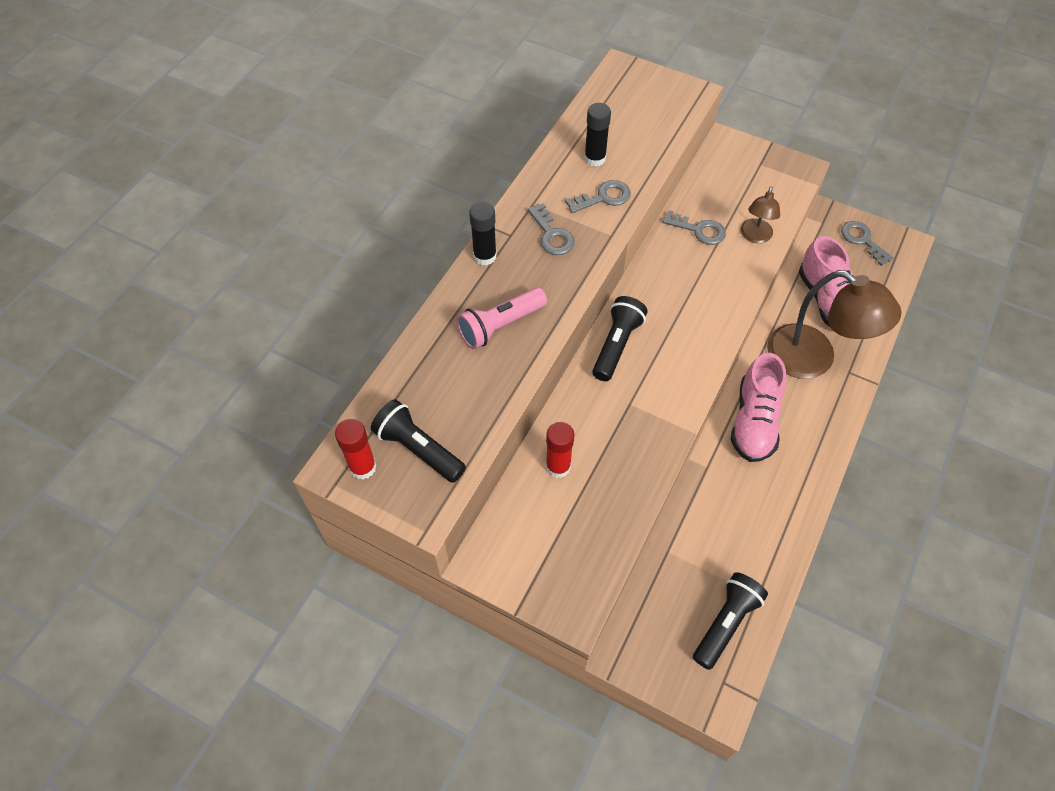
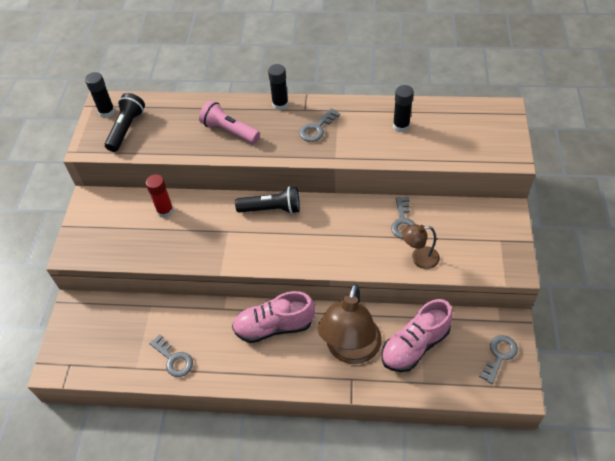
camera: 70 degrees right, 5 degrees down
(363, 467) = (107, 112): red glue stick -> black glue stick
(603, 197) = (367, 142): grey key -> grey key (174, 359)
(726, 623) = (110, 354): black flashlight -> none

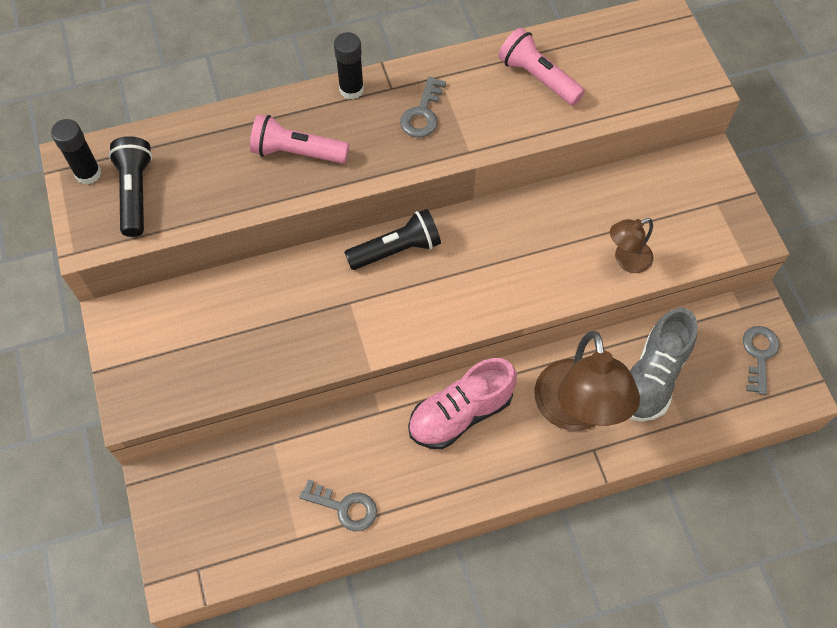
camera: 25 degrees left, 10 degrees up
(165, 211) = (242, 300): red glue stick -> none
(401, 126) = (537, 77): black glue stick -> pink flashlight
(403, 222) = (583, 215): grey key -> none
(415, 345) = (652, 377): pink shoe -> grey shoe

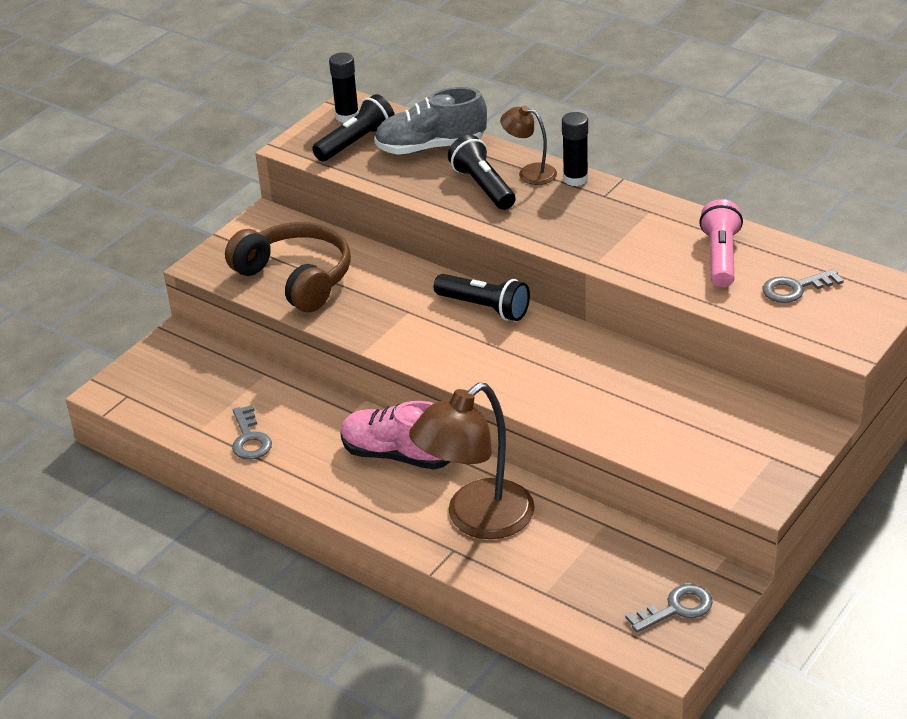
camera: 55 degrees right, 25 degrees down
(225, 351) = (296, 278): none -> brown headphones
(296, 152) = (483, 186): pink flashlight -> black flashlight
(422, 113) = (600, 221): grey key -> grey key (795, 288)
(626, 260) = (635, 433): brown lamp -> brown lamp (530, 173)
(652, 377) = (568, 549): grey shoe -> grey shoe (431, 147)

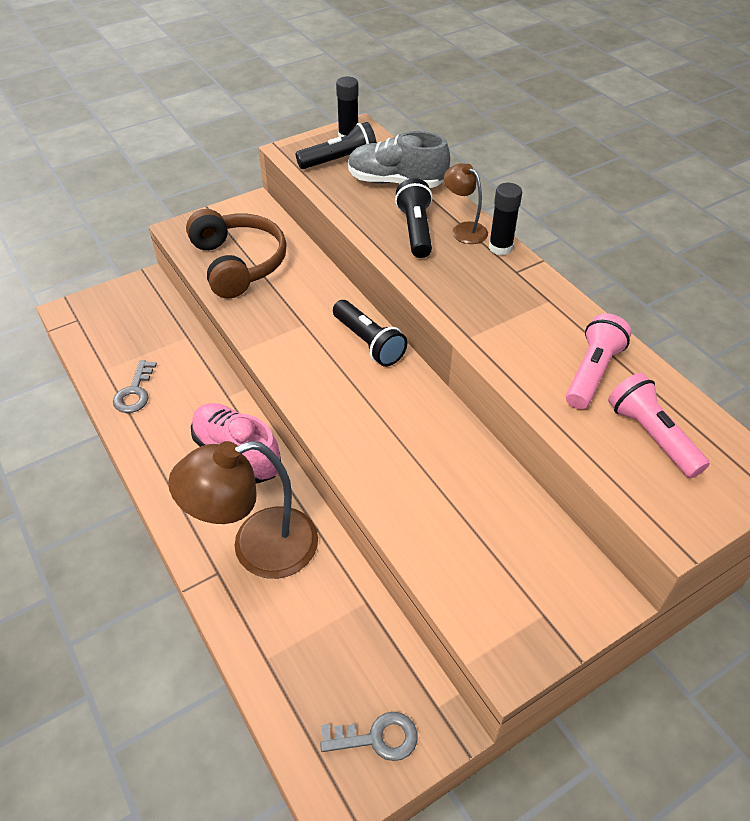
camera: 20 degrees right, 10 degrees up
(795, 288) = (651, 435): grey key -> pink flashlight

